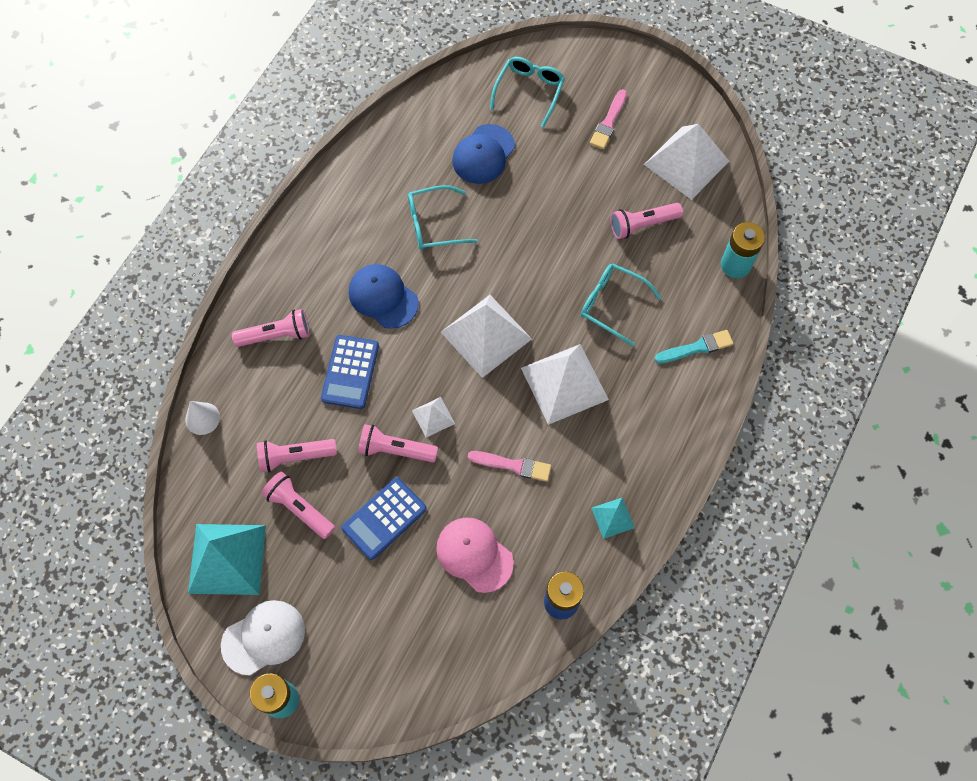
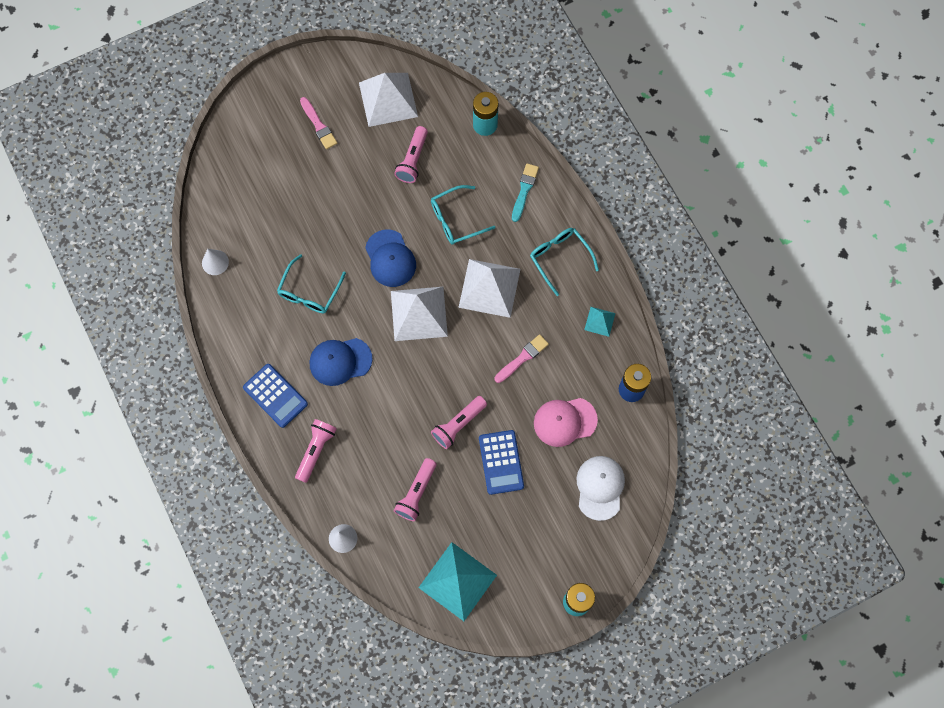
camera: 55 degrees left, 5 degrees up
(263, 637) = (528, 589): white cap -> white cap (600, 487)
(299, 508) = (455, 512): pink flashlight -> none
(350, 372) = (380, 418): blue calculator -> blue calculator (275, 396)
(402, 128) = (215, 262): none -> white cone
(433, 417) = (452, 385): white pyramid -> none
(483, 154) = (279, 223): blue cap -> blue cap (390, 258)
(529, 91) = (253, 159): turquoise glasses -> turquoise glasses (560, 258)

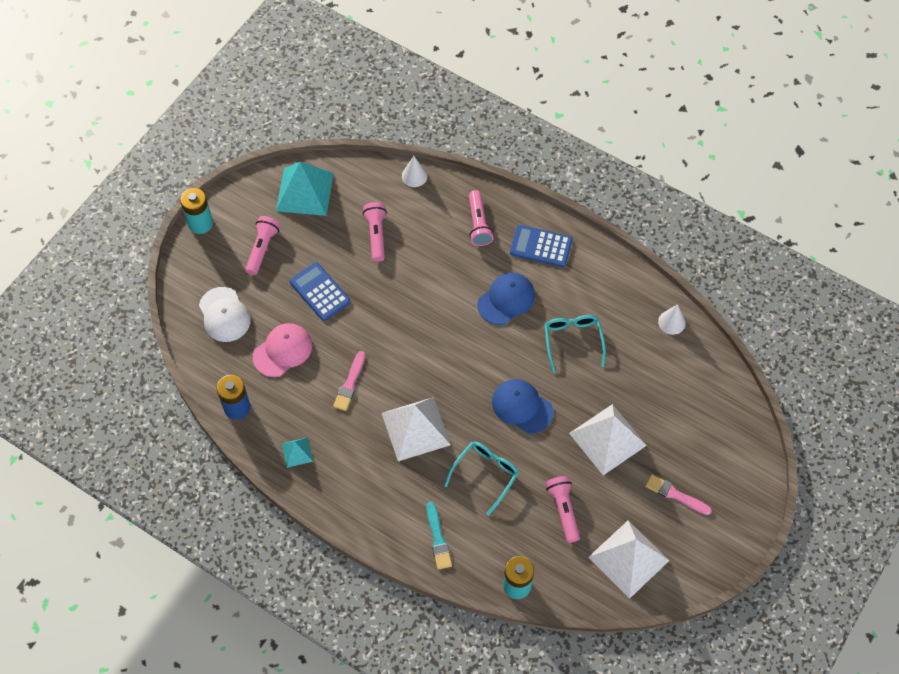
camera: 150 degrees right, 10 degrees down
(419, 313) = (465, 373): white pyramid -> white pyramid (607, 439)
(458, 424) = (373, 302): pink flashlight -> pink flashlight (262, 249)
(560, 258) = (366, 490): turquoise glasses -> none

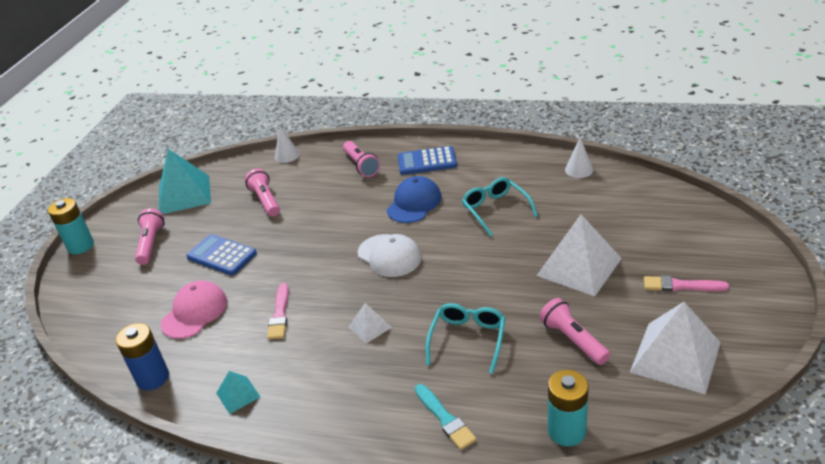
camera: 15 degrees left, 25 degrees down
(224, 315) = (120, 304): white cap -> white cap (389, 255)
(416, 429) = (369, 327): white pyramid -> white pyramid, size x0.48
(522, 407) = (475, 272): blue cap -> none

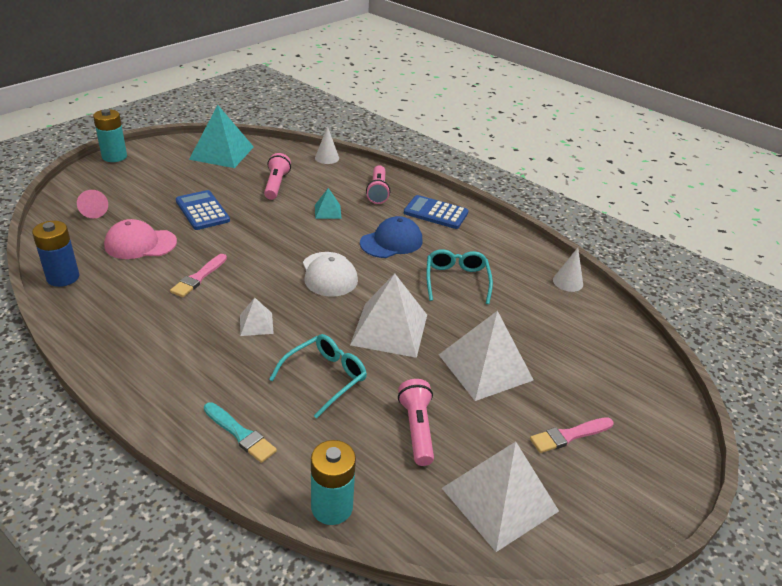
camera: 20 degrees right, 0 degrees up
(116, 304) = (94, 210): none -> pink cone
(151, 244) = (162, 178): pink flashlight -> none
(194, 312) = (140, 244): pink cap -> pink cap turned 150 degrees counterclockwise
(238, 395) = (106, 323): turquoise pyramid -> turquoise pyramid (327, 211)
(445, 418) = (240, 434): turquoise brush -> turquoise brush turned 45 degrees counterclockwise
(481, 275) = (389, 329): none -> white pyramid
(681, 285) = (569, 435): pink brush -> pink brush turned 60 degrees counterclockwise

